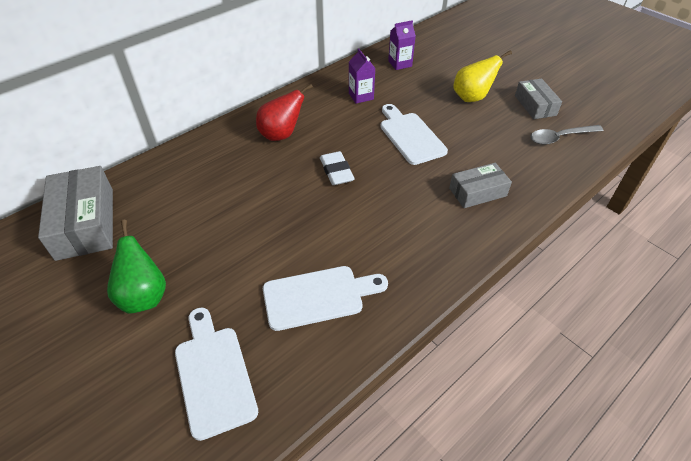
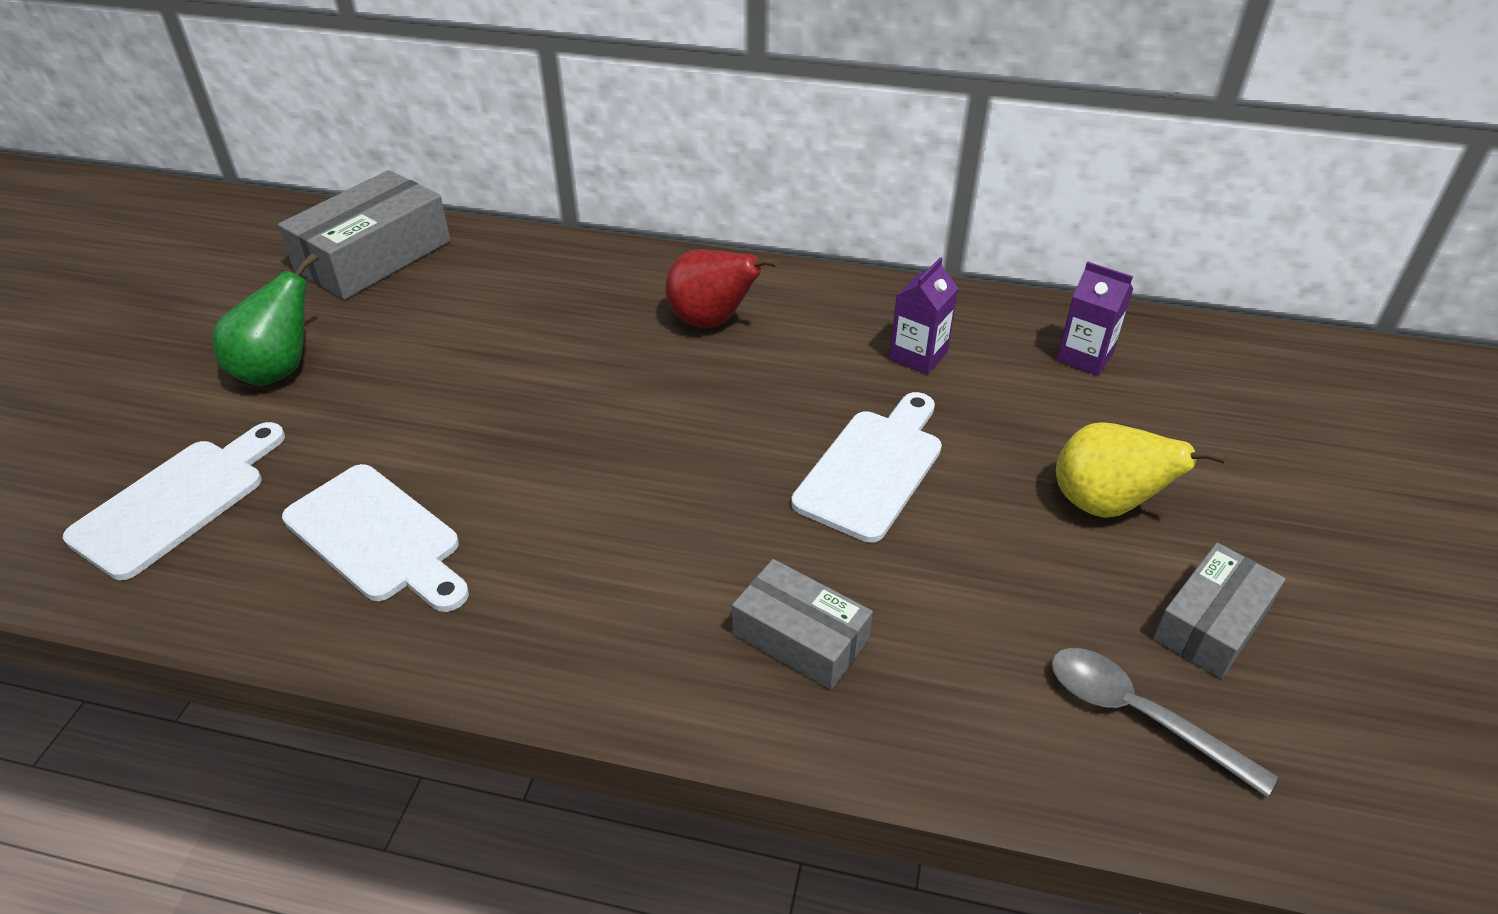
camera: 55 degrees right, 5 degrees down
(336, 171) = (681, 422): white eraser -> none

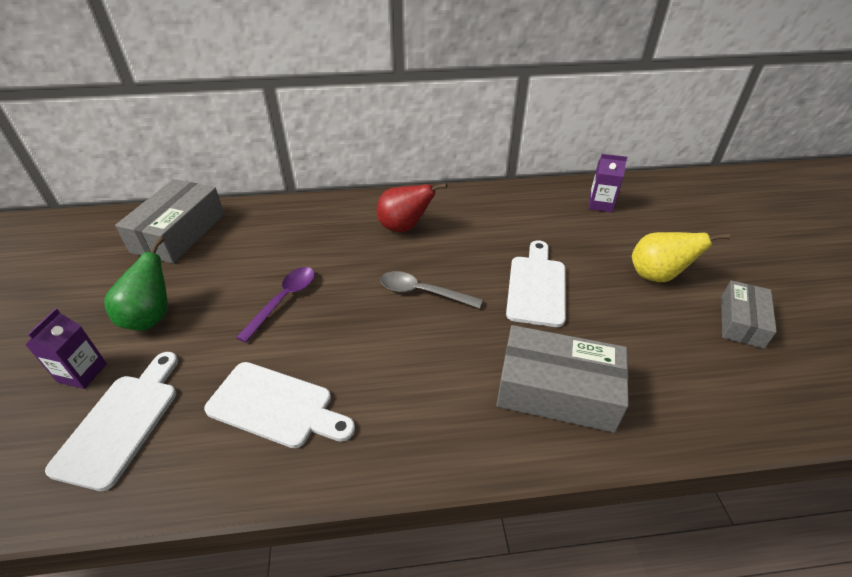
camera: 20 degrees left, 0 degrees up
(467, 391) = (284, 300): none -> purple spoon
(800, 637) = (557, 390): grey box -> grey box, size x1.64
(918, 355) = (522, 222): purple carton -> purple carton (82, 373)
(1139, 715) = (742, 379): grey spoon -> grey spoon (422, 292)

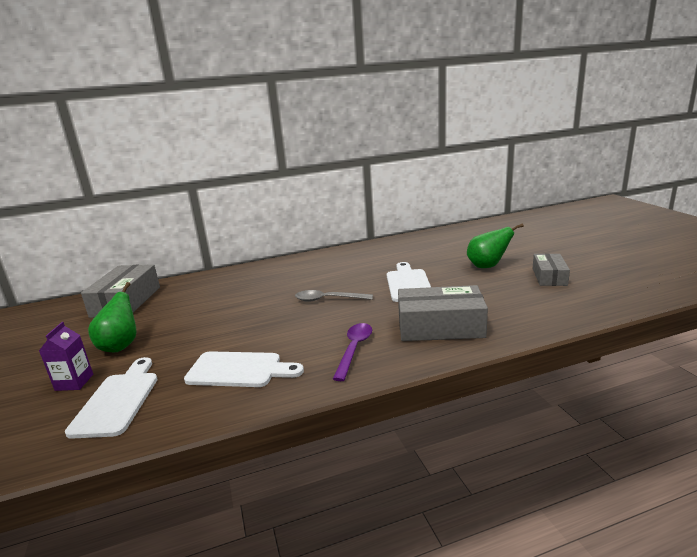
camera: 10 degrees left, 20 degrees down
(284, 300) = (224, 320): purple spoon -> purple spoon (354, 349)
(404, 227) = (302, 272): red pear -> none
(600, 204) = (437, 241): purple carton -> none
(657, 276) = (487, 266): yellow pear -> green pear

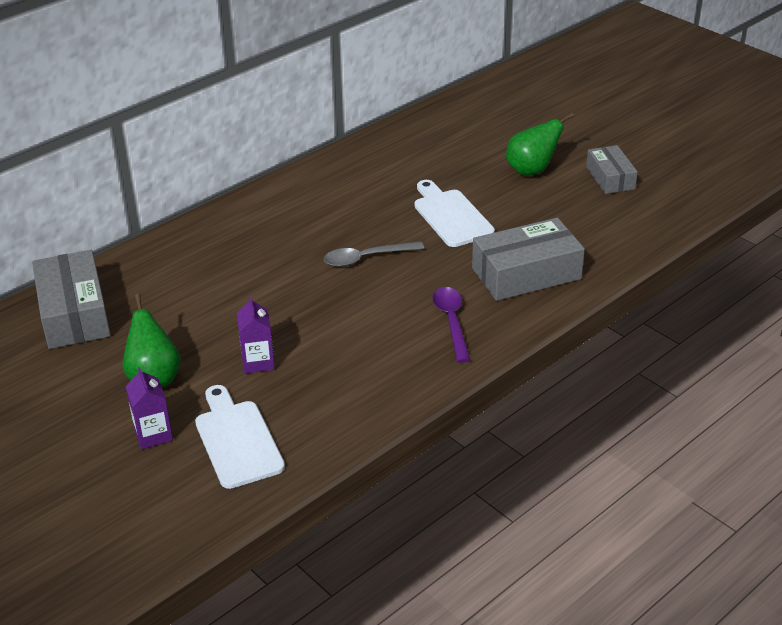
camera: 25 degrees left, 15 degrees up
(193, 349) = (258, 362): none -> purple carton
(239, 370) = (342, 374): white cutting board -> none

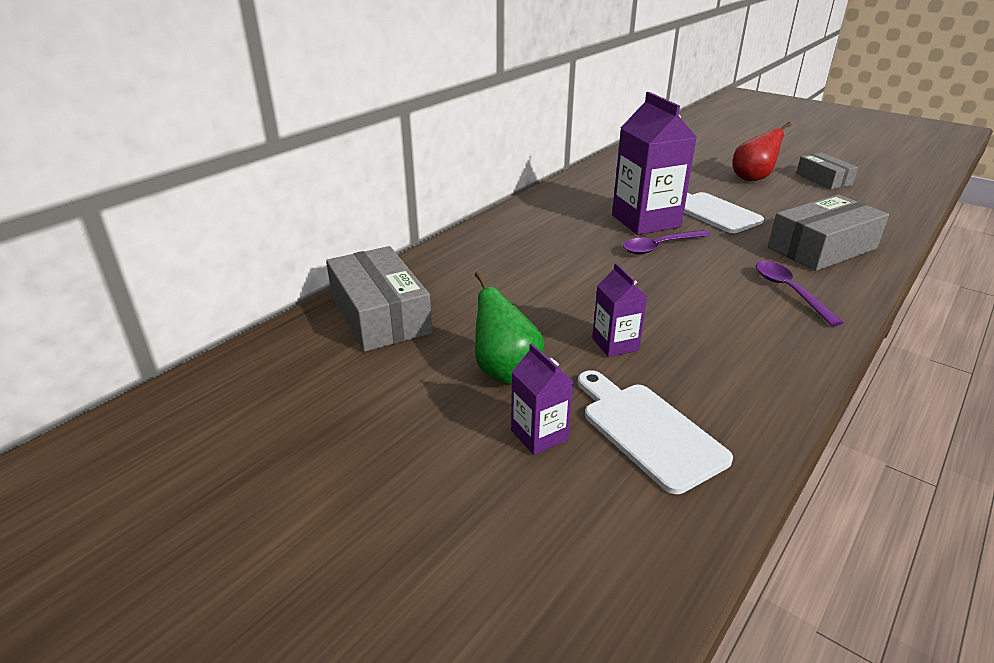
camera: 10 degrees left, 5 degrees down
(366, 258) = (660, 247): grey spoon -> purple spoon
(374, 224) = (645, 221): none -> purple carton
(531, 170) = (752, 178): green pear -> red pear

